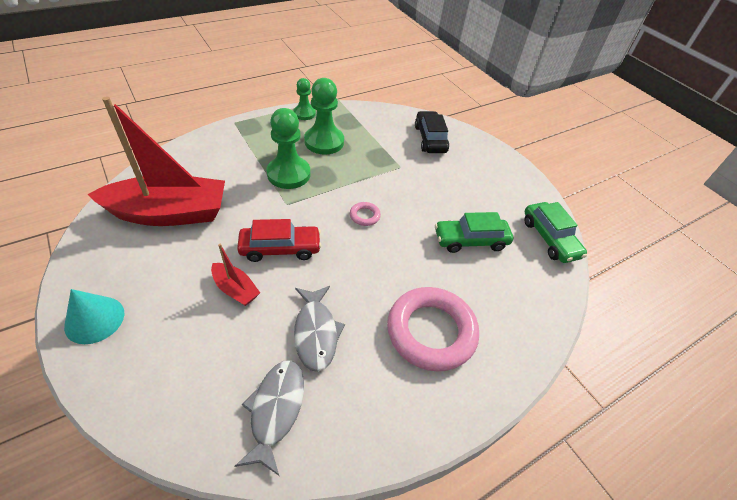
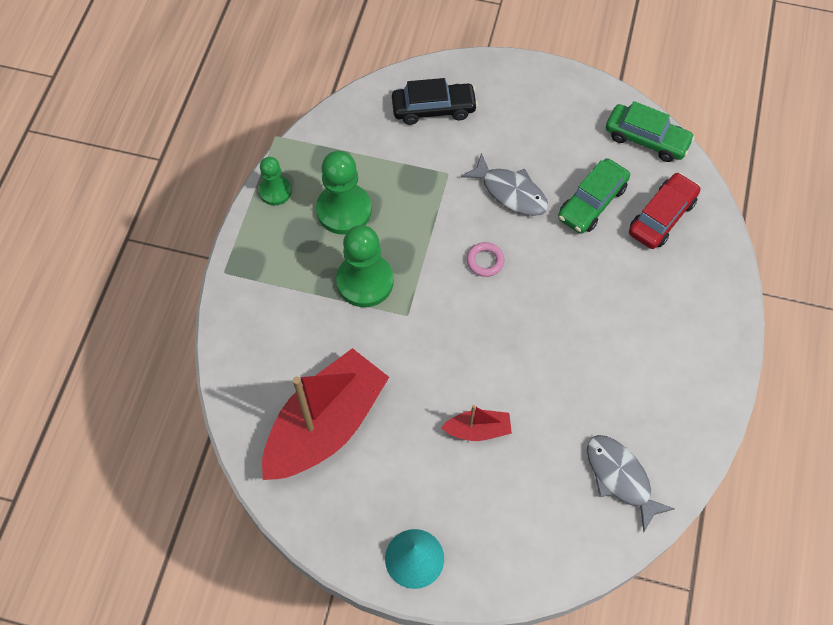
camera: 40 degrees left, 15 degrees up
(280, 248) = (461, 362): red car -> red car (662, 217)
(316, 333) = (577, 401): grey fish -> grey fish (510, 192)
(430, 139) = (433, 109): black car -> black car turned 135 degrees clockwise
(431, 332) = (650, 318): pink ring -> none

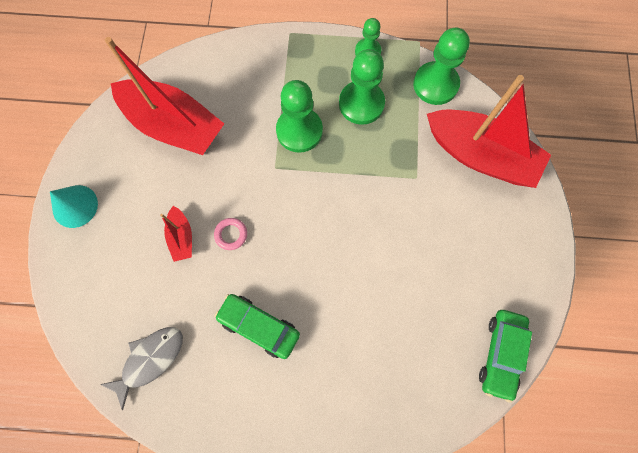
camera: 80 degrees right, 10 degrees up
(337, 131) = (435, 84): none -> green pawn
(433, 109) = (480, 155): black car -> red boat
(485, 261) = (336, 221): pink ring -> pink ring (231, 234)
(510, 192) = (409, 233): grey fish -> none
(592, 202) = (415, 307): green car -> green car (259, 326)
(662, 217) = (415, 376): red car -> none

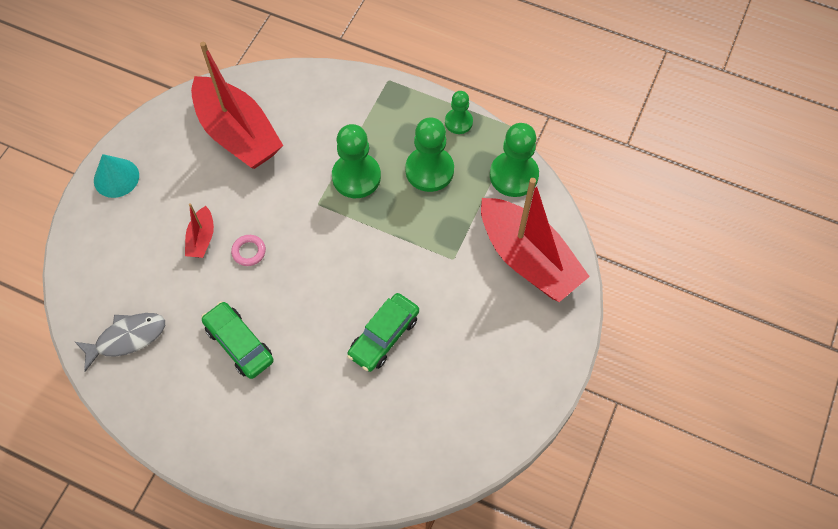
camera: 20 degrees right, 10 degrees down
(500, 354) = (462, 452): green car -> green car (384, 336)

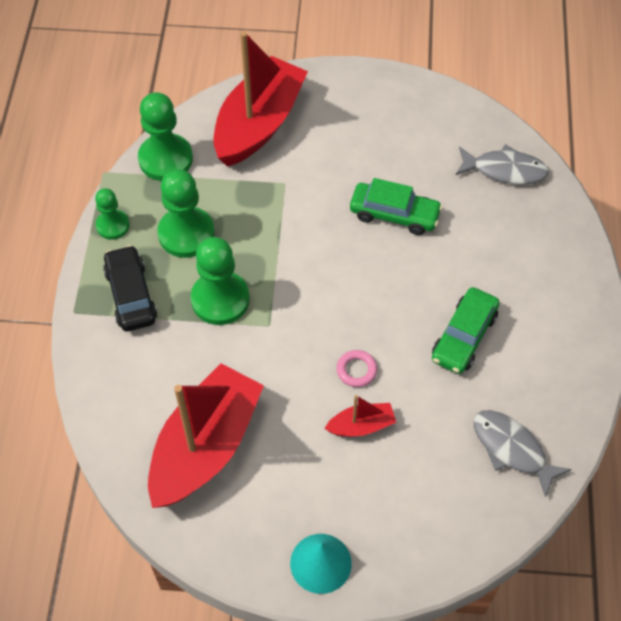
camera: 110 degrees left, 5 degrees down
(387, 119) = (131, 295): none -> black car
(394, 457) = (505, 170): none -> grey fish

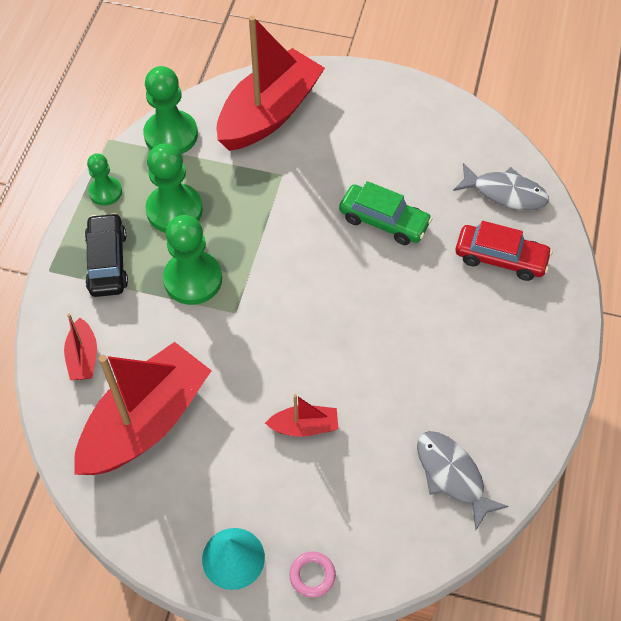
camera: 10 degrees right, 0 degrees up
(128, 393) = (83, 357): none -> red boat
(356, 370) = (312, 370): pink ring -> pink ring (312, 575)
(464, 337) = (427, 353): green car -> none
(514, 234) = (500, 258): none -> red car

